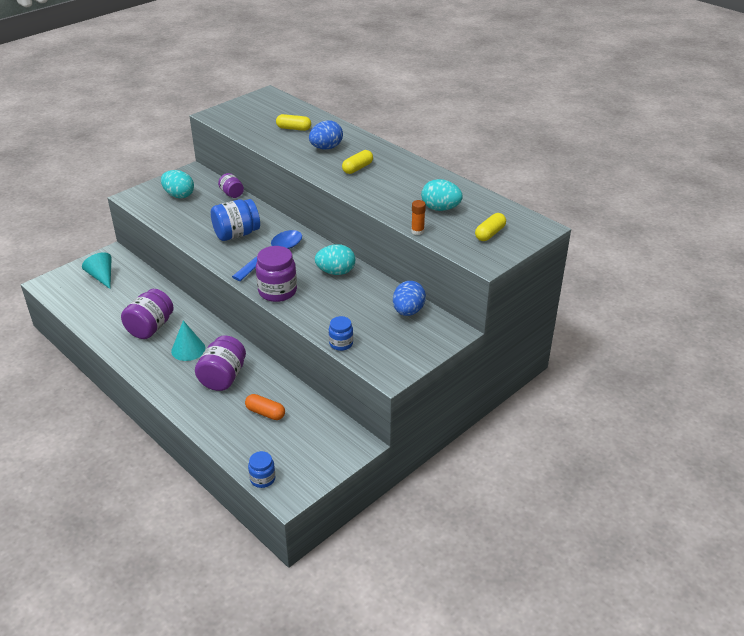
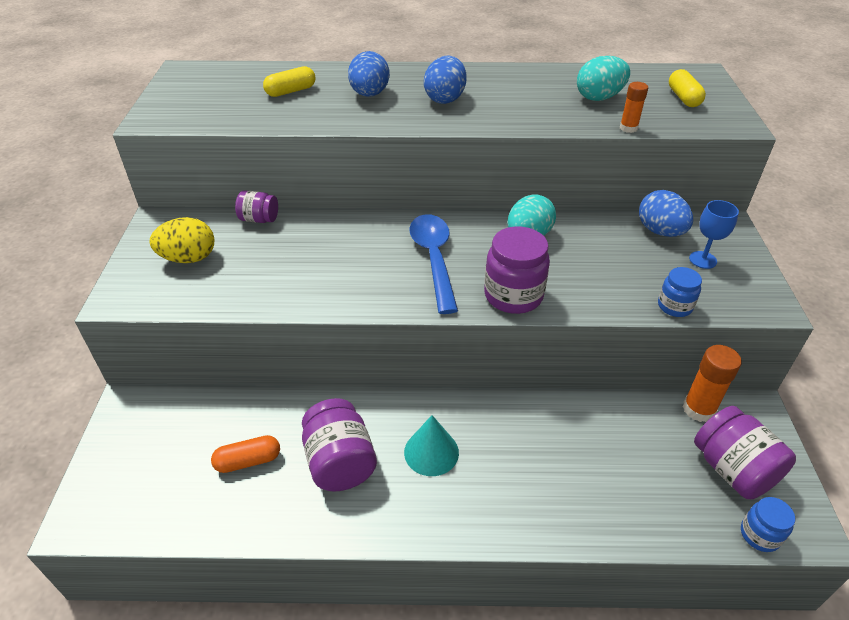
camera: 45 degrees left, 5 degrees up
(102, 277) = (160, 446): turquoise cone -> none
(179, 195) = (189, 258): turquoise egg -> yellow egg
(223, 377) = (524, 453): purple jar -> purple jar (732, 470)
(236, 234) = (349, 261): blue jar -> none
(265, 413) = (632, 455): orange capsule -> orange capsule (248, 461)
(331, 422) = (698, 409): none -> orange glue stick
(357, 168) = (445, 99): yellow capsule -> blue egg
(401, 336) = (702, 260): none -> blue goblet

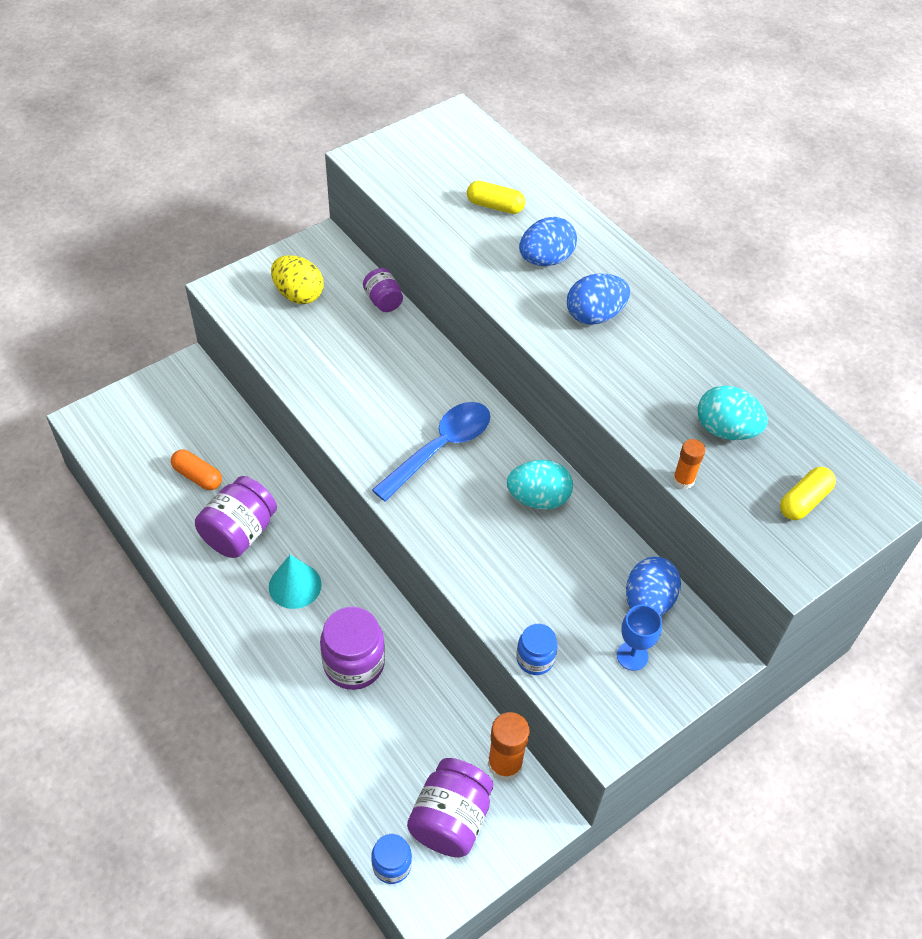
camera: 50 degrees right, 10 degrees up
(513, 296) = (442, 530): purple jar -> purple jar (354, 663)

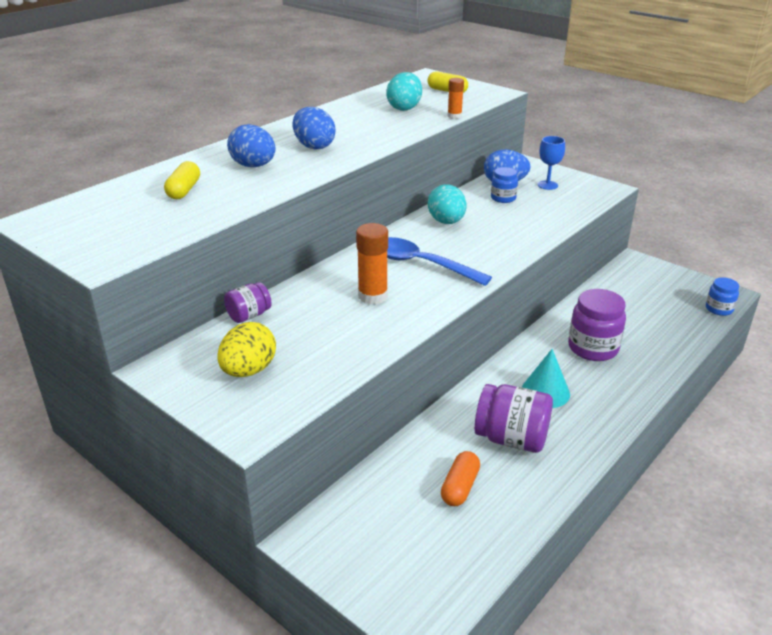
camera: 100 degrees left, 20 degrees down
(450, 819) = (669, 292): purple jar -> none
(505, 764) = (615, 277): orange glue stick -> orange glue stick (373, 296)
(535, 659) = (576, 212): blue jar -> blue jar (503, 198)

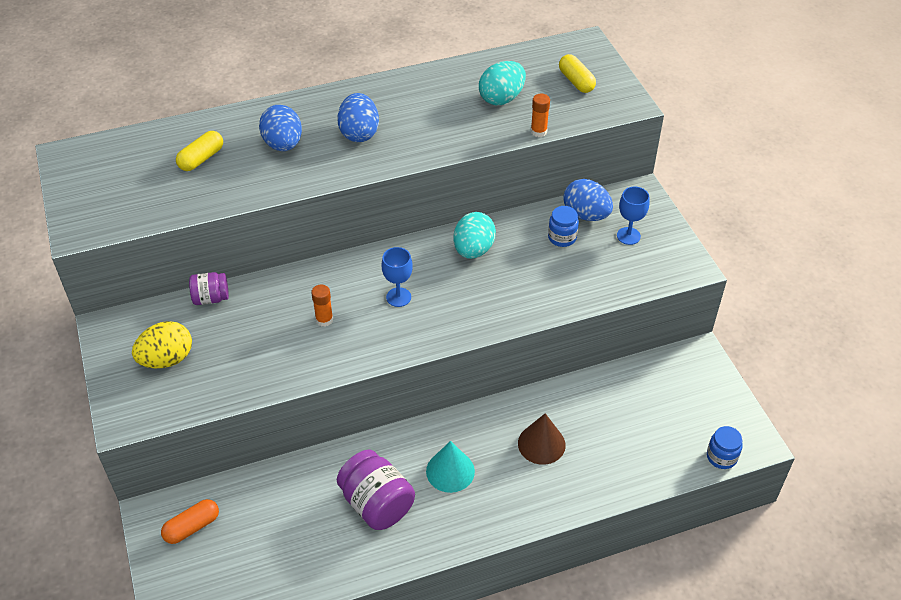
camera: 30 degrees right, 15 degrees up
(373, 296) = (324, 320): orange glue stick -> orange glue stick, size x0.60
(420, 264) = (398, 297): blue spoon -> blue goblet
(460, 487) = (296, 528): orange capsule -> orange capsule (192, 527)
(593, 348) = (541, 444): purple jar -> brown cone

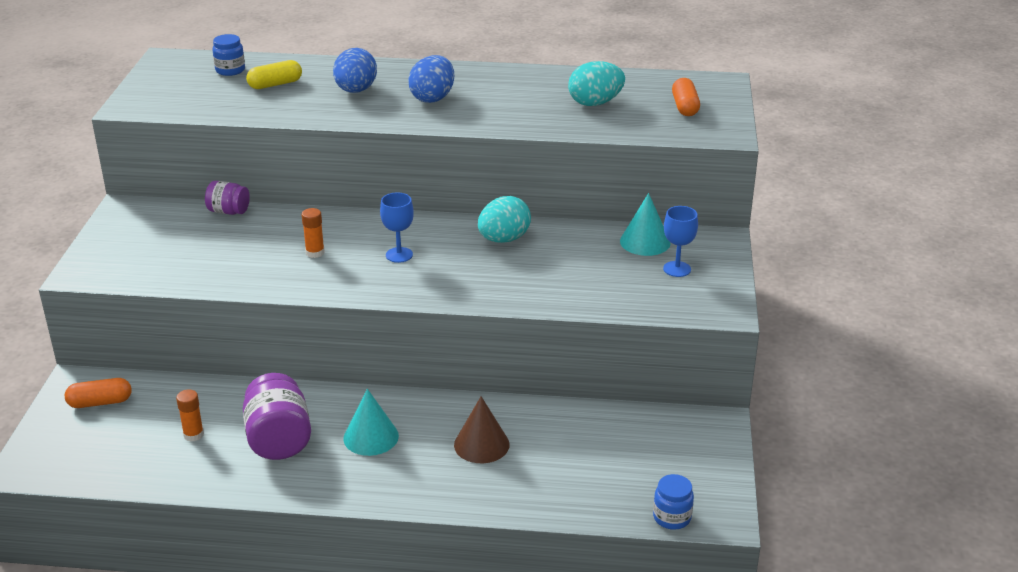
camera: 25 degrees right, 15 degrees down
(167, 359) = (153, 243): yellow egg -> none
(538, 131) = (610, 134): orange glue stick -> orange glue stick (193, 435)
(562, 237) = (603, 253): blue jar -> blue jar (230, 70)
(576, 81) = (685, 107): yellow capsule -> orange capsule
(586, 215) = (645, 242): blue egg -> turquoise cone

